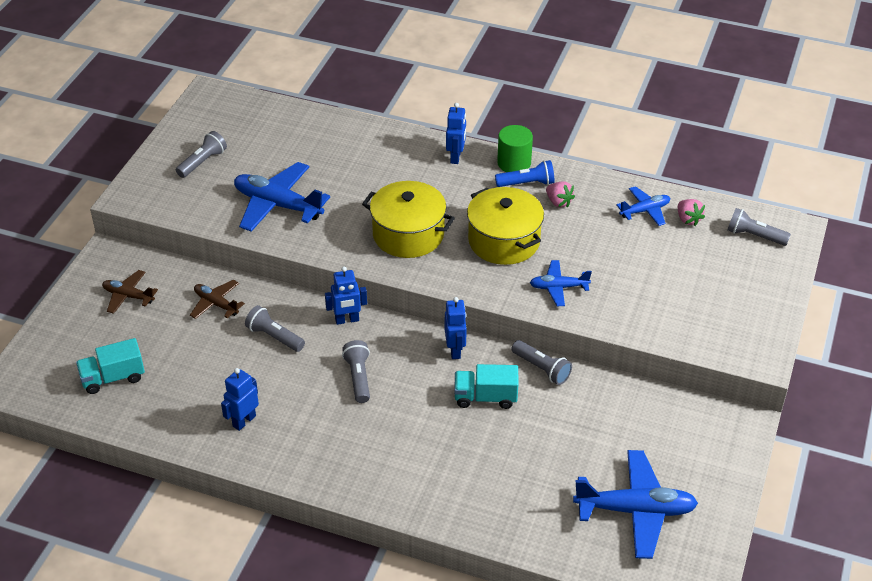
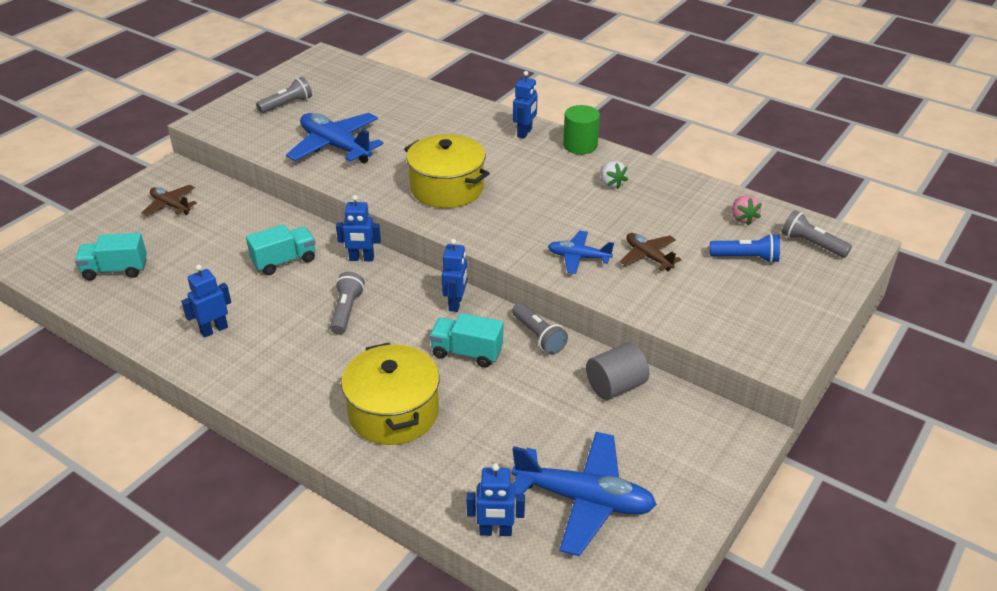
camera: 15 degrees right, 5 degrees down
(216, 304) = (246, 225): brown plane -> brown plane (648, 257)
(274, 337) = (284, 261): grey flashlight -> turquoise truck
(504, 241) = (540, 208): yellow pot -> yellow pot (393, 412)
(527, 183) = (585, 164): blue flashlight -> blue flashlight (746, 258)
(558, 202) = (611, 184): pink strawberry -> white strawberry
(575, 553) = (495, 531): none -> blue robot
(625, 403) = (615, 386): none -> grey cylinder
(645, 211) = (699, 204): blue plane -> none

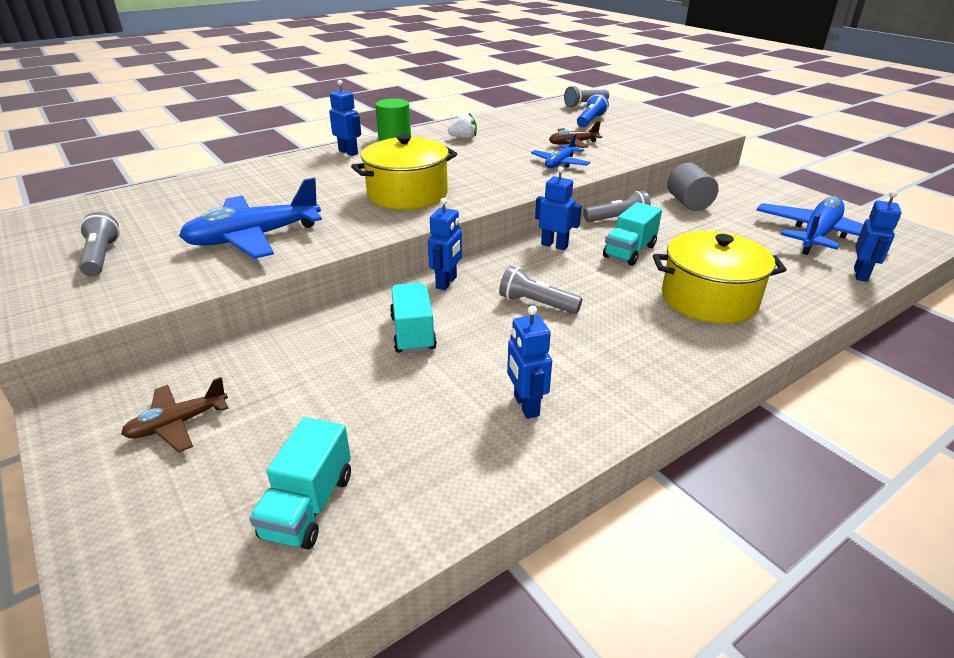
camera: 70 degrees left, 5 degrees down
(743, 218) = (543, 114): pink strawberry -> none

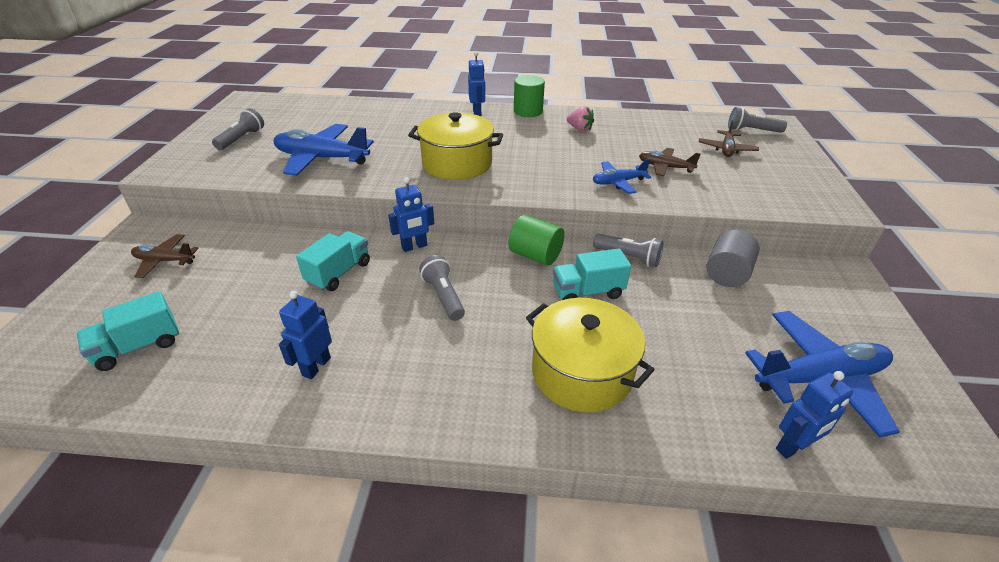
camera: 40 degrees right, 5 degrees up
(463, 138) = (579, 129): white strawberry -> pink strawberry
(554, 245) = (535, 255): blue robot -> green cylinder
(590, 121) = (726, 149): blue flashlight -> brown plane

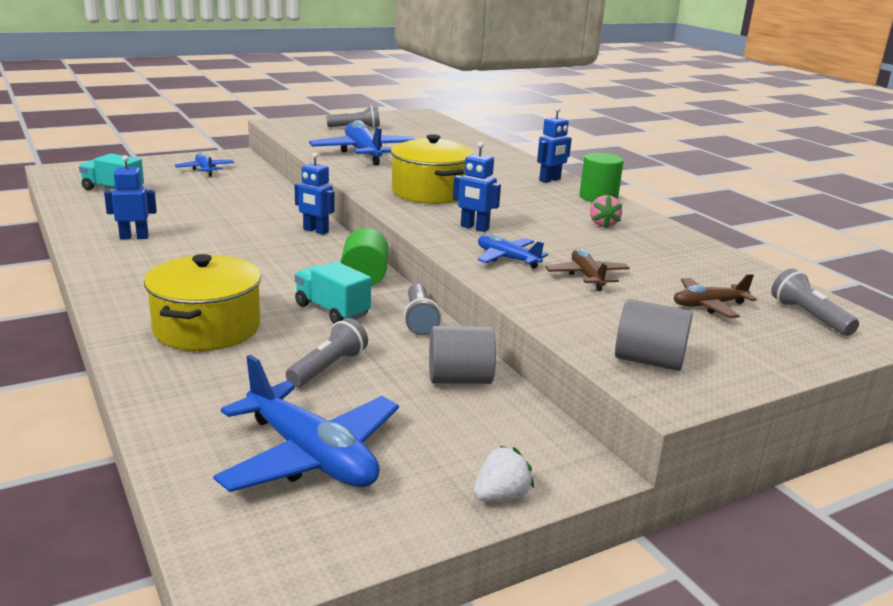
camera: 55 degrees right, 15 degrees down
(165, 261) = (205, 170): brown plane -> blue plane
(339, 273) = (248, 216): turquoise truck -> none
(443, 296) = (258, 256): grey flashlight -> grey flashlight (328, 368)
(793, 447) = (181, 446): blue robot -> blue robot (474, 228)
(796, 196) = (648, 361): none -> grey cylinder
(877, 313) = (501, 496): none -> white strawberry

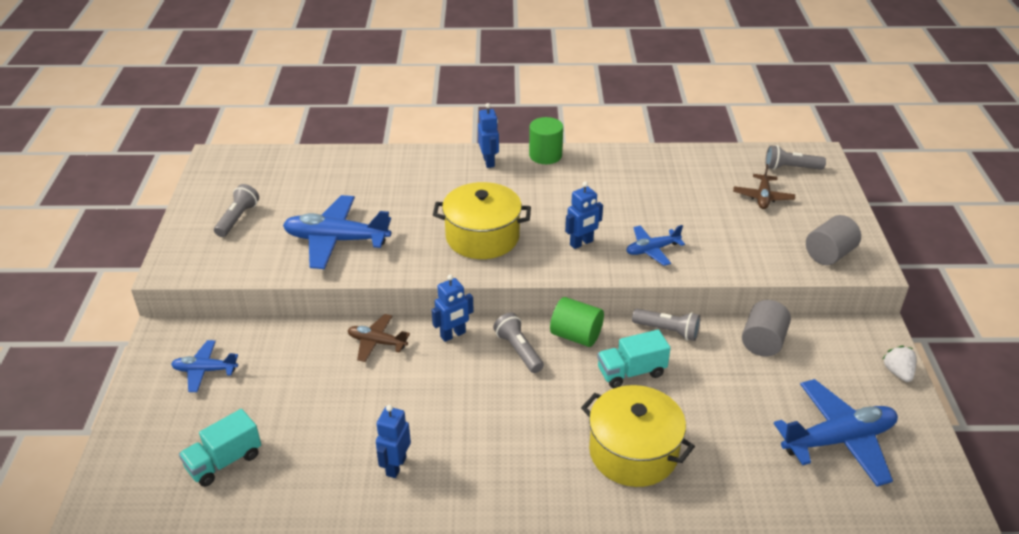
camera: 60 degrees left, 15 degrees up
(328, 368) = (725, 400): grey flashlight -> grey flashlight (518, 350)
(587, 276) = (699, 226): brown plane -> brown plane (377, 342)
(603, 224) = (606, 178): pink strawberry -> none

